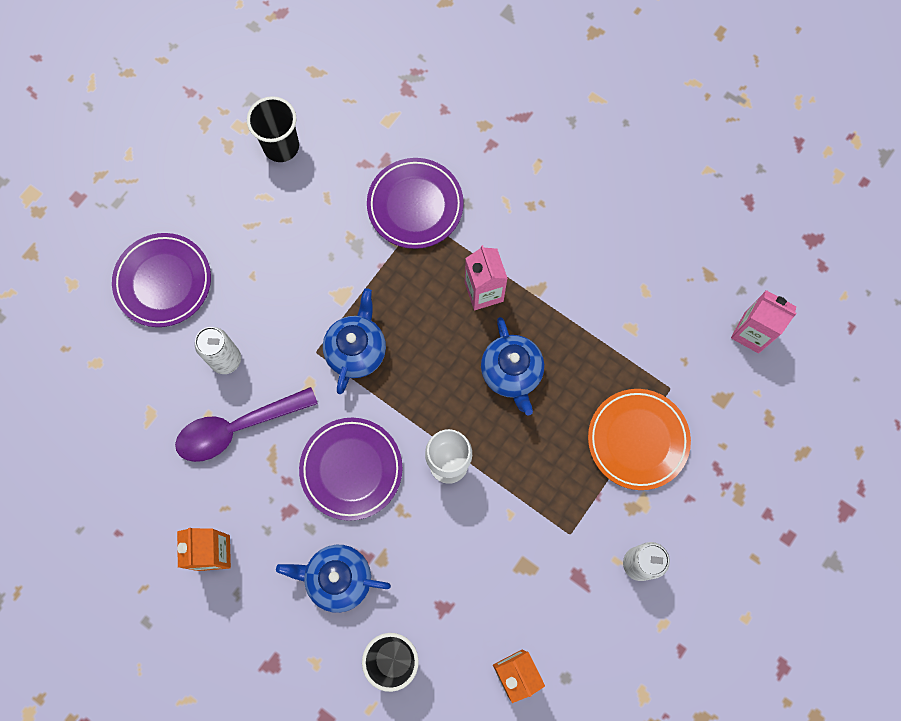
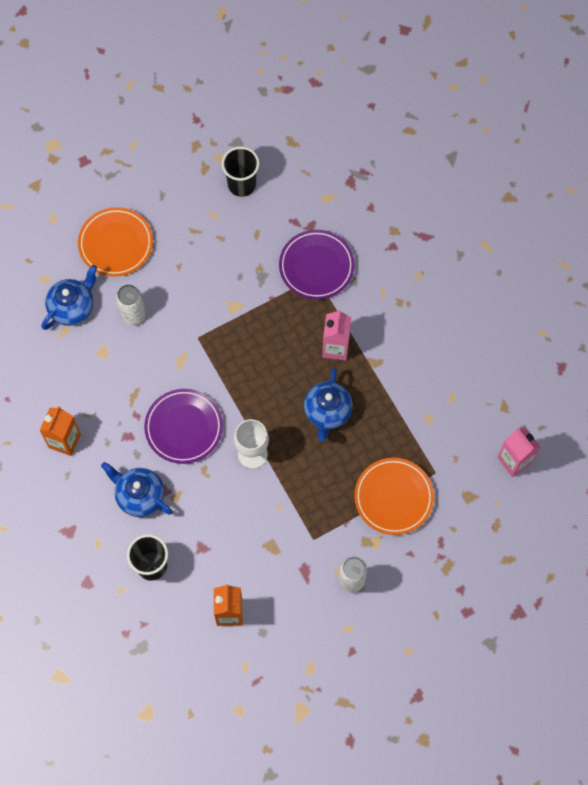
camera: 25 degrees right, 5 degrees down
(163, 282) = (116, 244): purple plate -> orange plate
(237, 428) = (119, 365): purple spoon -> none
(356, 350) = (226, 349): blue teapot -> blue teapot (72, 307)

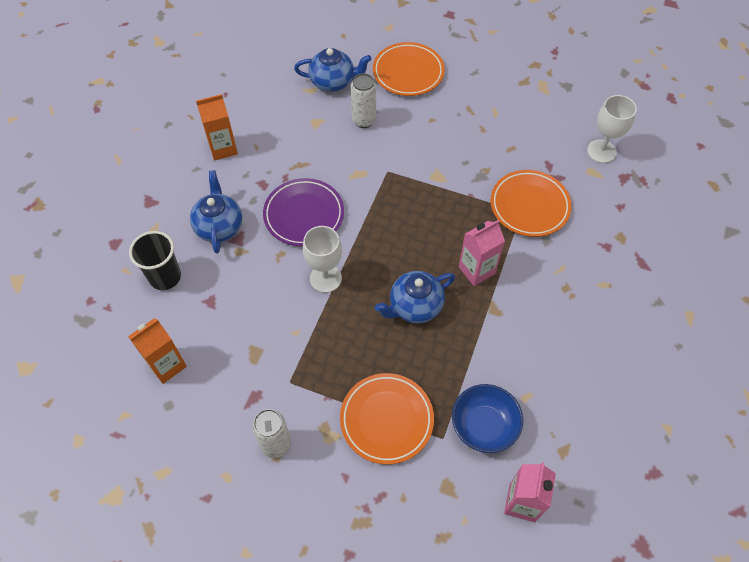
camera: 50 degrees right, 10 degrees down
(242, 184) = (538, 111): black cup -> none
(316, 175) = (601, 151): none -> white goblet
(316, 266) = (529, 206): purple plate -> orange plate
(448, 440) = (484, 426): none -> blue bowl

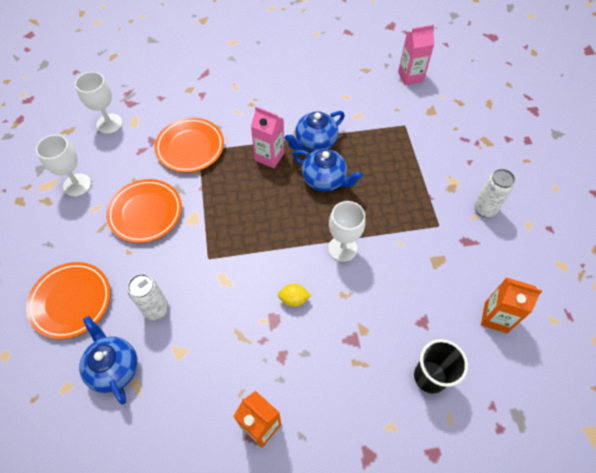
camera: 120 degrees left, 0 degrees up
(219, 226) = (351, 365): blue teapot -> blue teapot (315, 142)
(304, 215) = (294, 299): purple plate -> yellow lemon
(386, 420) = (417, 158): orange plate -> orange plate (146, 213)
(484, 426) = (380, 109): blue bowl -> none
(531, 106) = (77, 185): none -> white goblet

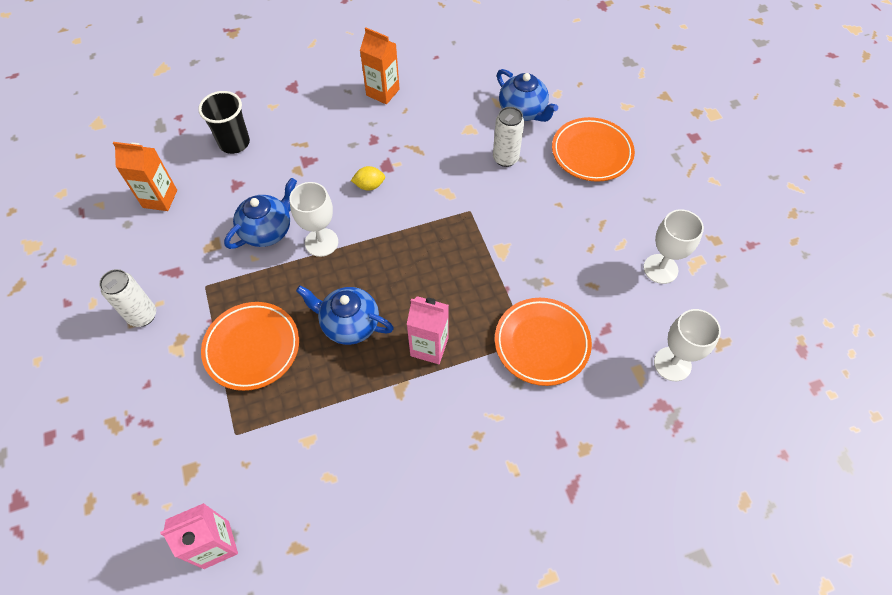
camera: 170 degrees right, 0 degrees up
(146, 213) = (560, 248): orange plate -> orange plate (252, 348)
(315, 142) = (369, 380): blue teapot -> blue teapot (267, 230)

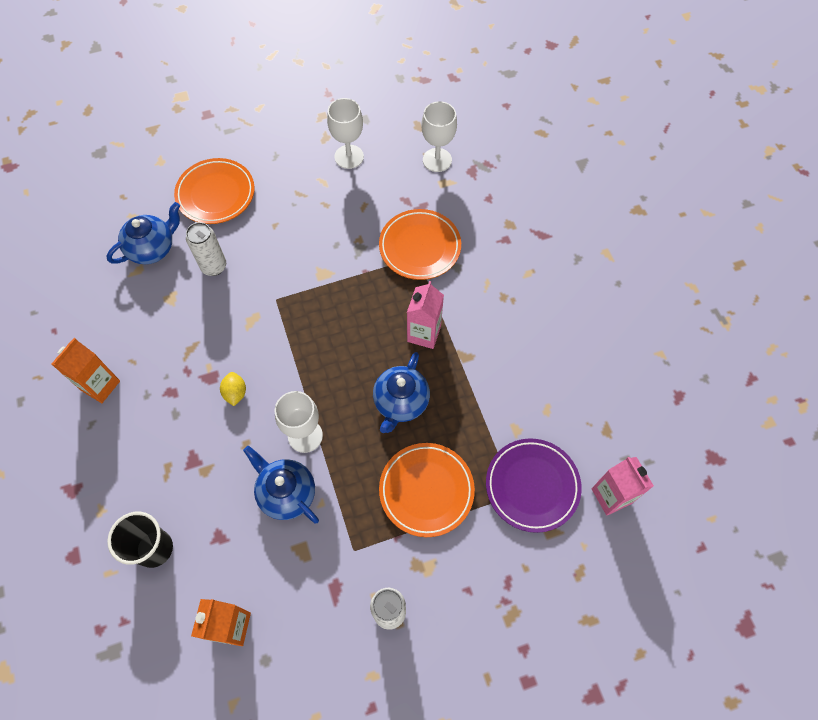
camera: 90 degrees left, 5 degrees up
(241, 454) = (532, 486): none -> purple plate

